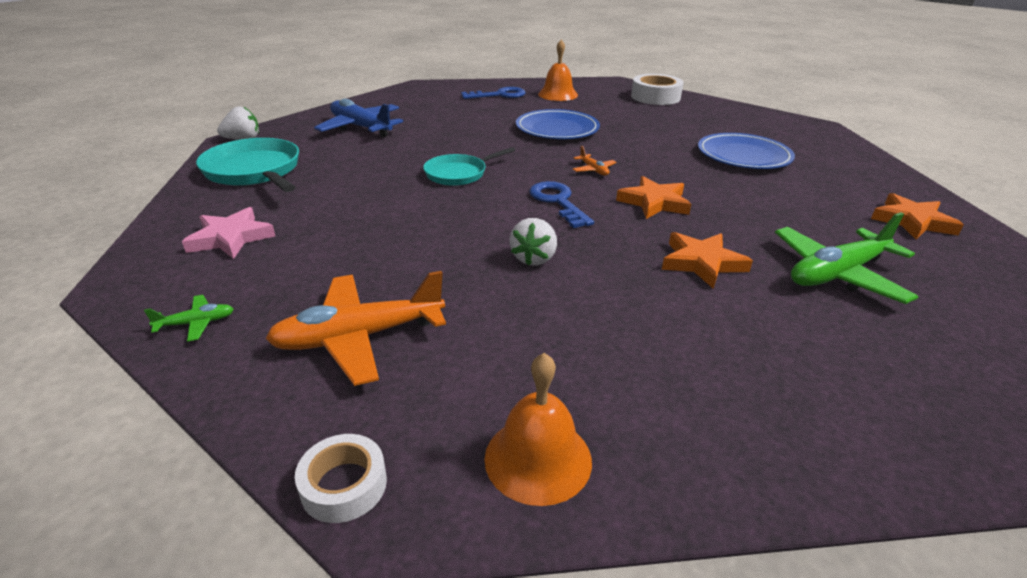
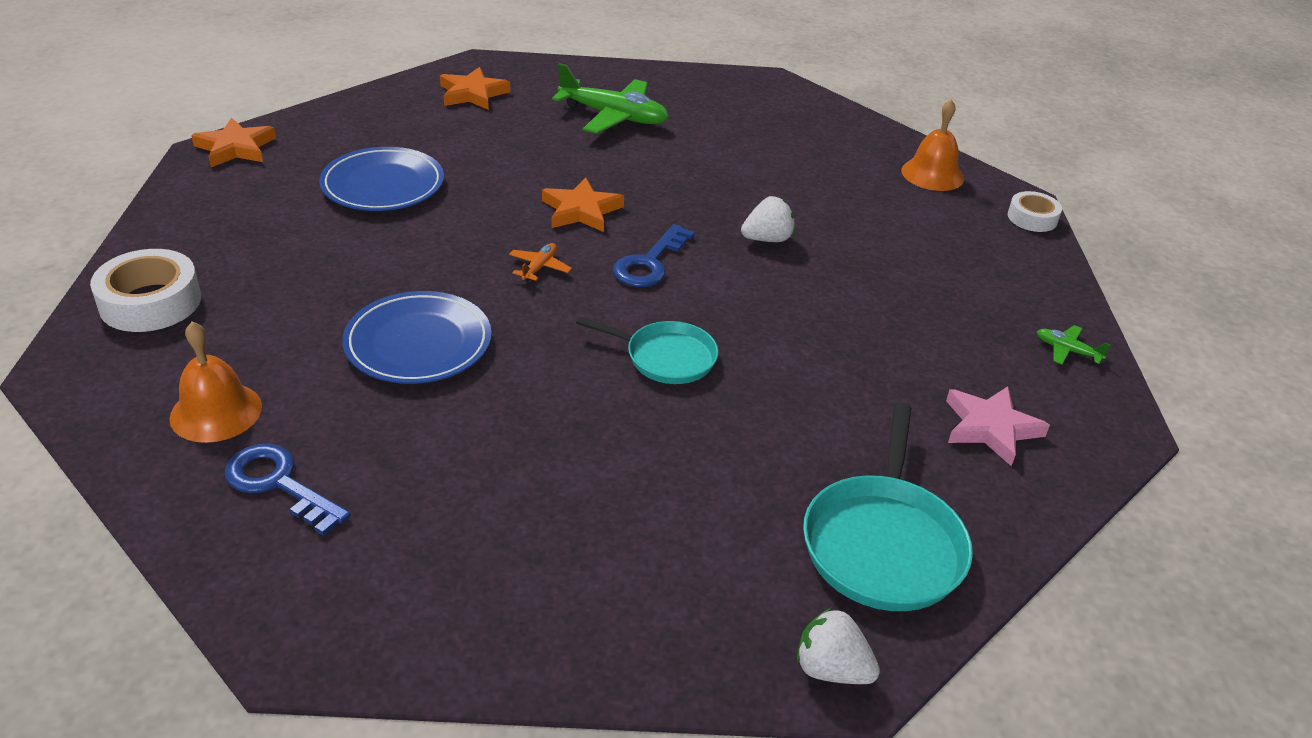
camera: 130 degrees left, 5 degrees up
(359, 337) = (960, 270): orange plane -> none
(361, 127) = (624, 556): blue plane -> none
(702, 263) = (668, 167): orange star -> orange star (235, 148)

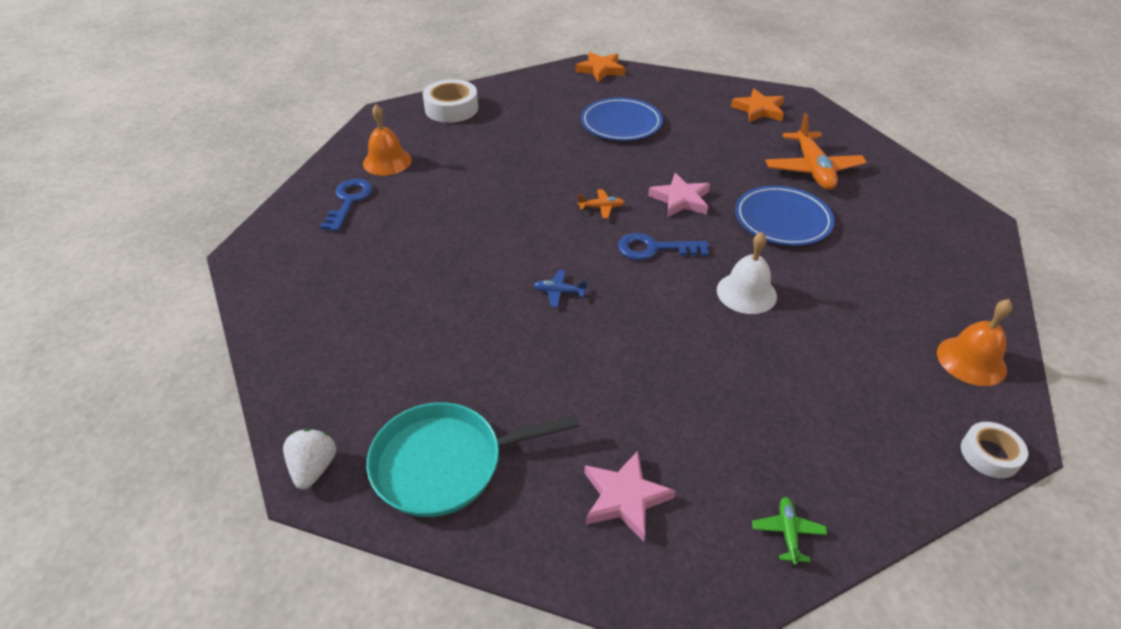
camera: 65 degrees right, 5 degrees up
(418, 343) = (489, 195): blue plate -> blue plate (782, 220)
(581, 211) = (680, 199): orange star -> pink star
(613, 116) = (812, 169): green plane -> orange plane
(666, 357) = (559, 292): turquoise pan -> blue plane
(767, 239) = (746, 293): white strawberry -> white bell

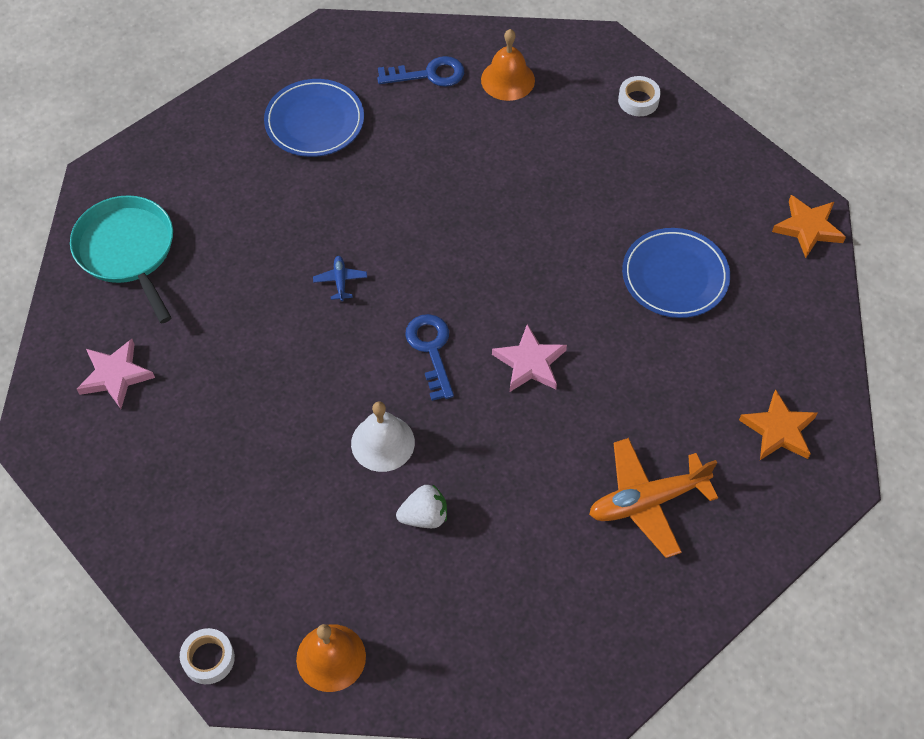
camera: 75 degrees right, 15 degrees up
(314, 468) = (110, 173): white strawberry -> white strawberry (424, 516)
(451, 108) = (638, 100): white tape -> white tape, size x0.61
(601, 207) = (489, 289): orange plane -> none
(782, 220) = (524, 471): blue plate -> blue plate (314, 122)
(787, 532) = (101, 492): green plane -> none

